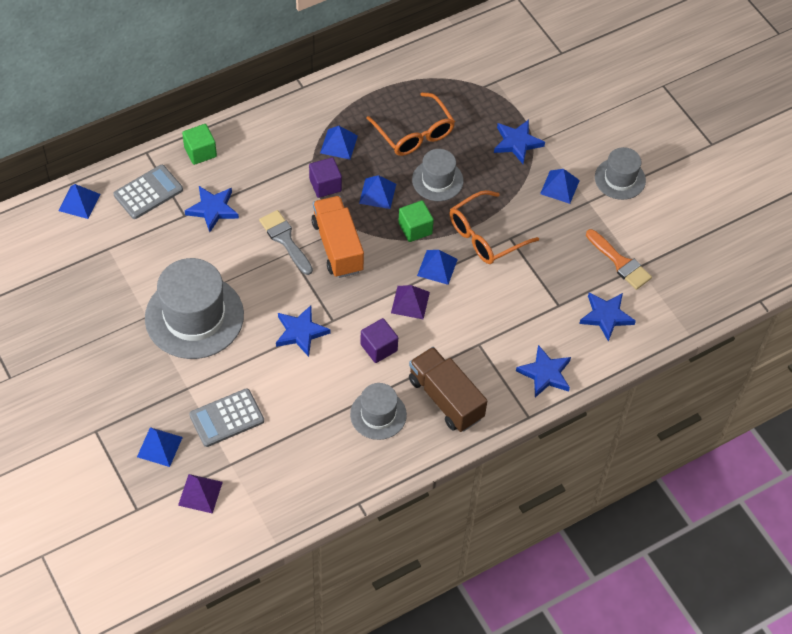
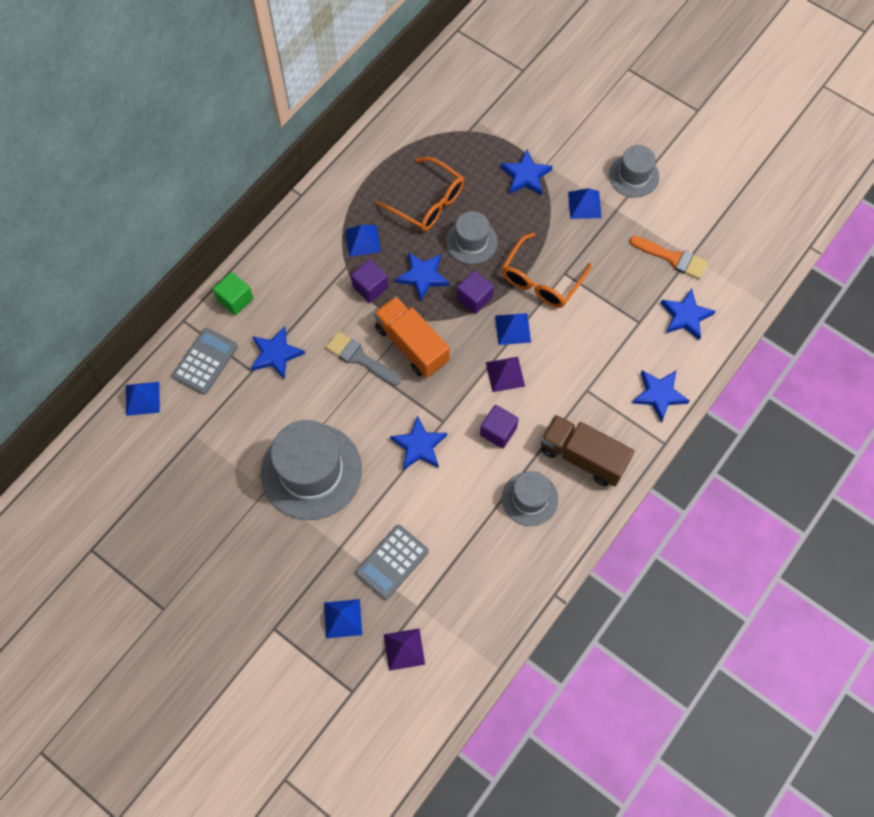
camera: 20 degrees left, 10 degrees up
(377, 193) = (423, 276): blue pyramid -> blue star
(415, 228) = (474, 298): green cube -> purple cube

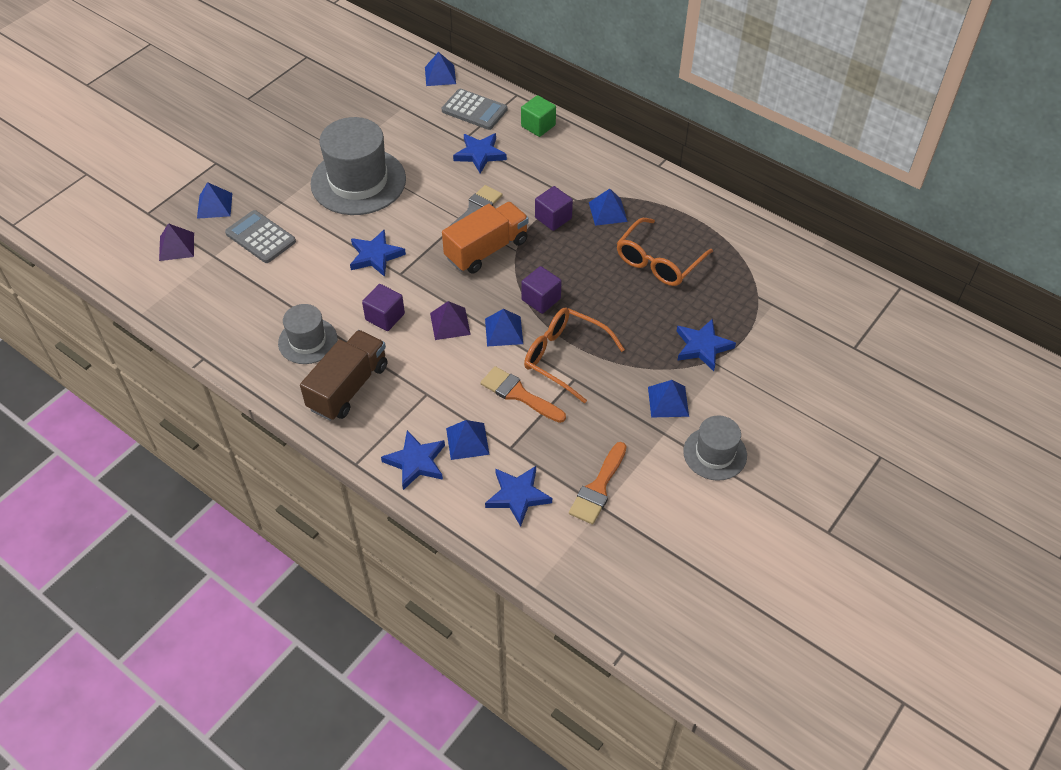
camera: 90 degrees right, 15 degrees down
(423, 276) = (567, 258): blue star -> none
(471, 241) = (611, 297): grey hat -> none
(583, 316) = (519, 394): none -> orange brush
(634, 355) = (467, 441): none -> blue pyramid

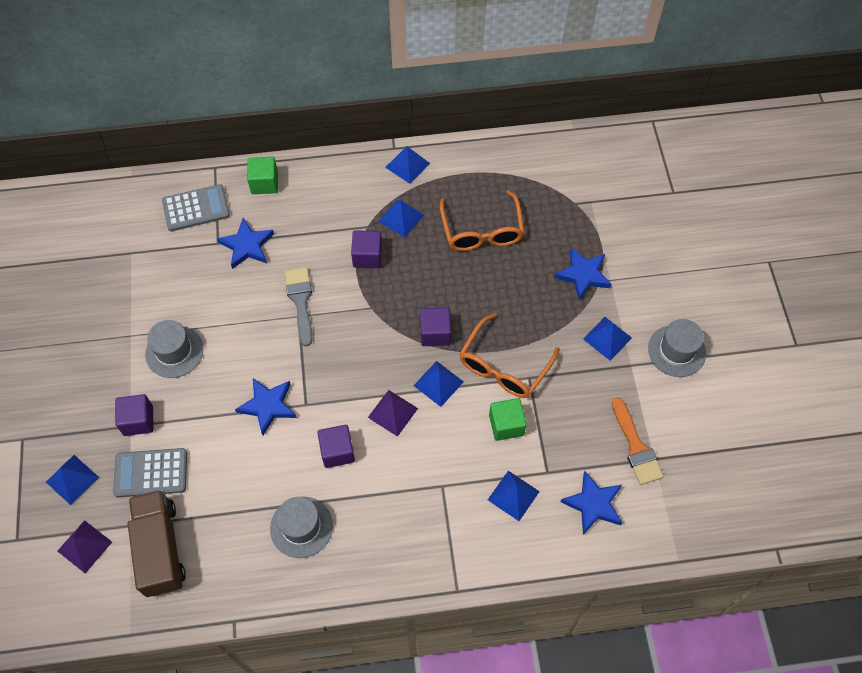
camera: 45 degrees left, 10 degrees up
(290, 203) = (138, 420): none -> purple cube
(348, 387) = (379, 535): brown truck -> brown truck (160, 548)
(358, 181) = (174, 352): grey hat -> grey hat, size x0.55
(416, 462) = (497, 547): blue star -> none
(440, 75) = (128, 197): blue pyramid -> blue pyramid (407, 165)
(486, 249) = (348, 326): orange truck -> none
(519, 394) = (506, 425): orange brush -> green cube
(564, 357) = (504, 366): orange glasses -> orange glasses turned 45 degrees counterclockwise

